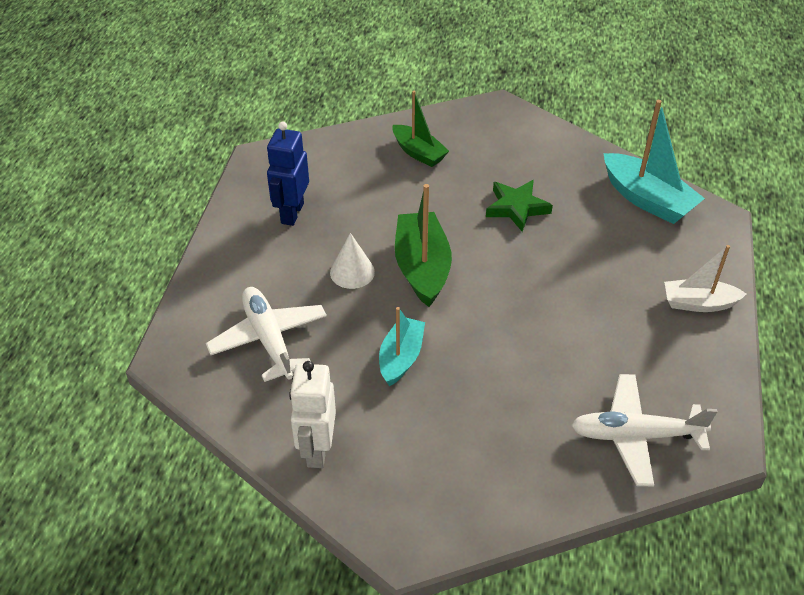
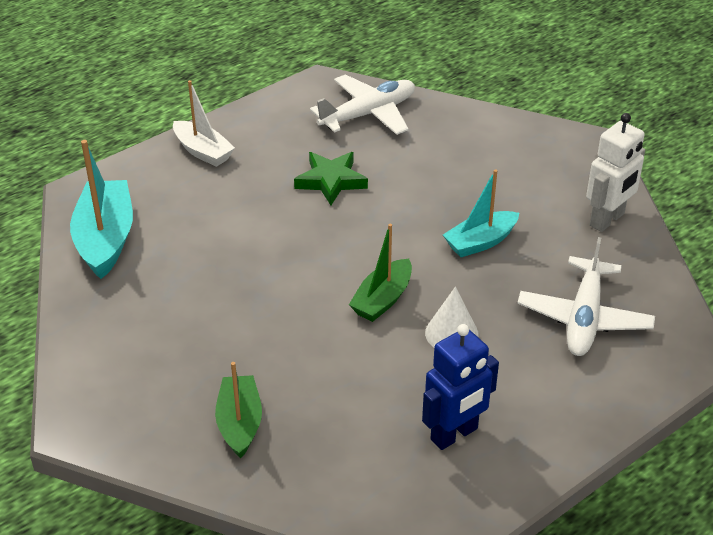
camera: 140 degrees left, 5 degrees down
(422, 268) = (382, 299): green boat -> green boat, size x0.65
(516, 208) = (226, 301): green star -> green star (331, 181)
(635, 435) = (368, 114): white plane -> white plane turned 75 degrees counterclockwise

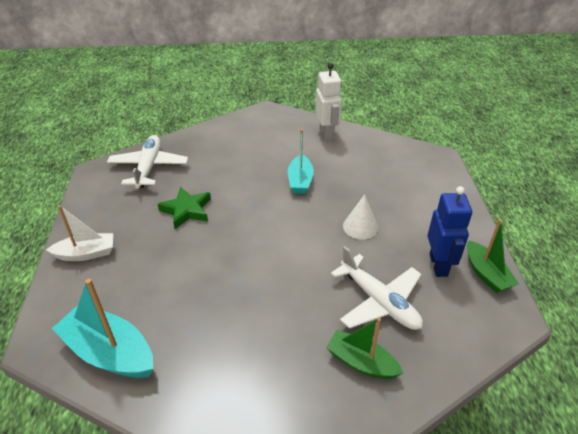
camera: 55 degrees left, 0 degrees up
(382, 299) = (309, 240): green boat -> green boat (486, 274)
(584, 318) = (388, 176): white plane -> white plane (379, 302)

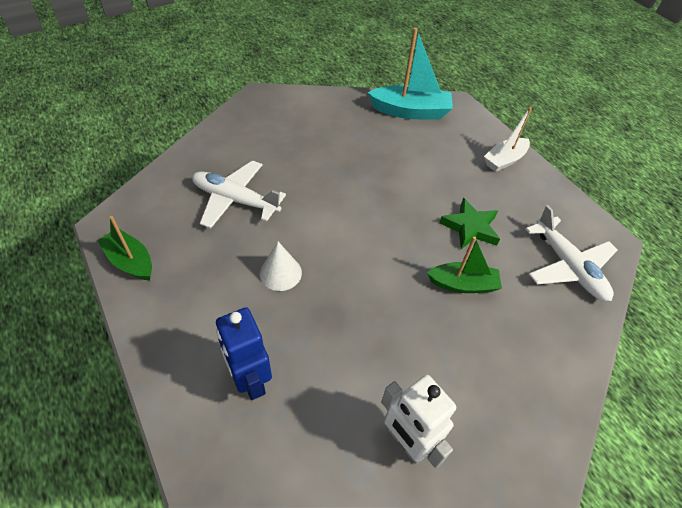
camera: 150 degrees right, 10 degrees up
(300, 181) = (384, 316): turquoise boat -> none
(361, 362) = (236, 154): green boat -> green boat (463, 284)
(438, 265) = (183, 255): blue robot -> blue robot (250, 380)

